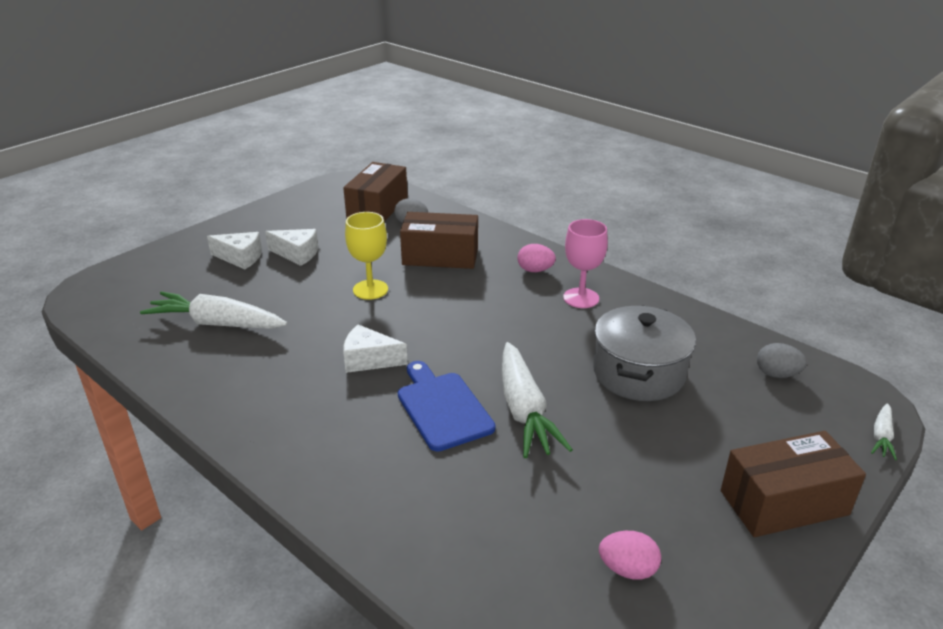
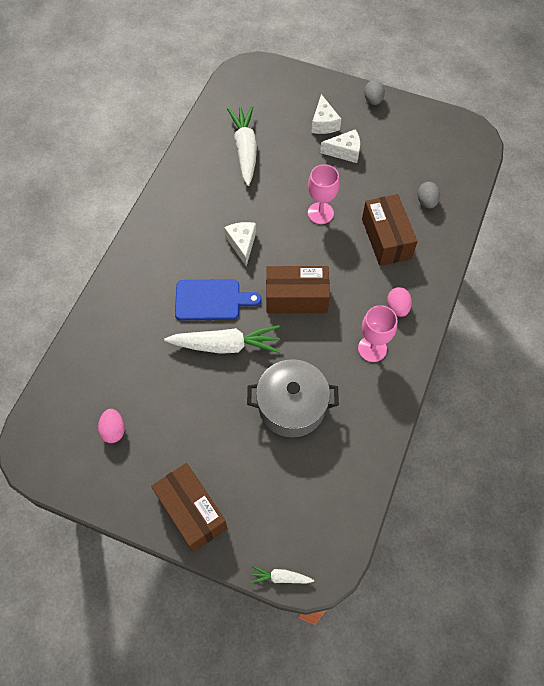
camera: 70 degrees right, 30 degrees up
(297, 254) = (344, 152): white cheese -> white cheese turned 90 degrees counterclockwise
(370, 289) = (320, 213): yellow goblet -> pink goblet
(377, 208) = (438, 171): brown box -> brown box (296, 298)
(442, 407) = (211, 300): blue cutting board -> blue cutting board turned 45 degrees clockwise
(524, 410) = (225, 345): white carrot -> white carrot turned 150 degrees counterclockwise
(777, 374) = (328, 501): grey egg -> grey egg (373, 100)

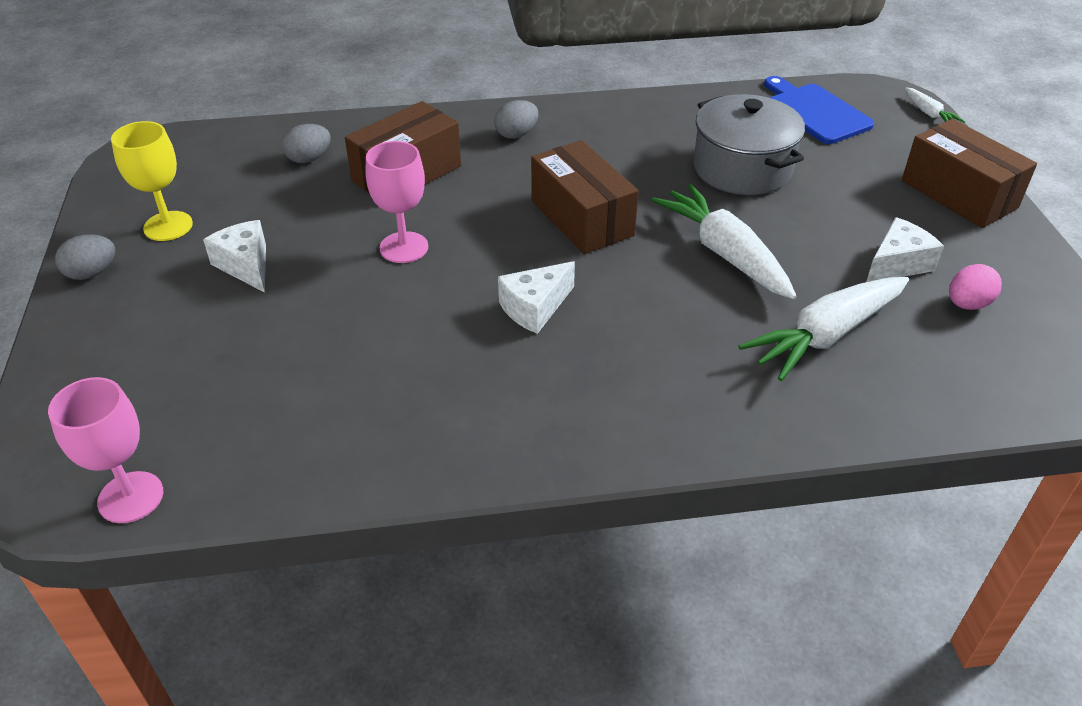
camera: 120 degrees left, 20 degrees down
(191, 511) = (959, 194): brown box -> brown box turned 60 degrees counterclockwise
(211, 300) = (669, 298): blue cutting board -> blue cutting board (815, 112)
(245, 150) = (311, 391): white carrot -> white carrot (826, 335)
(324, 123) = (183, 313): white cheese -> white cheese (897, 264)
(372, 349) = (597, 136): pink goblet -> pink goblet (130, 497)
(395, 132) = (168, 226): none -> yellow goblet
(397, 307) = (516, 134): pink egg -> grey egg

